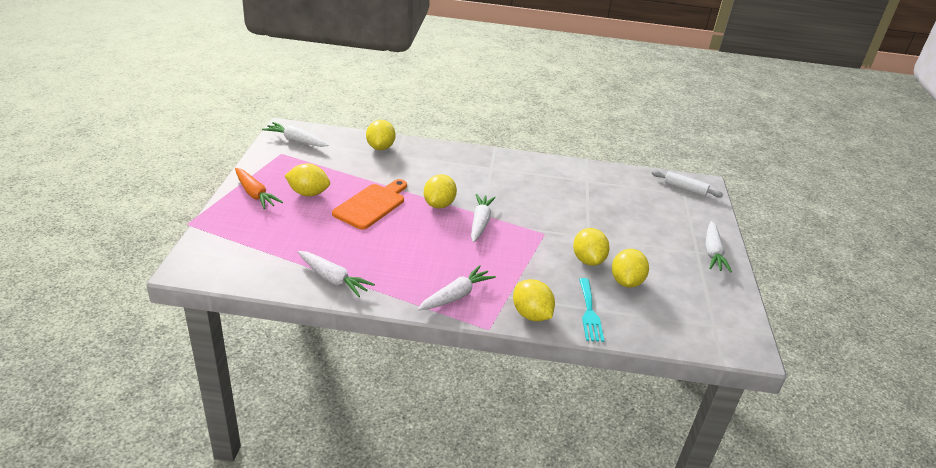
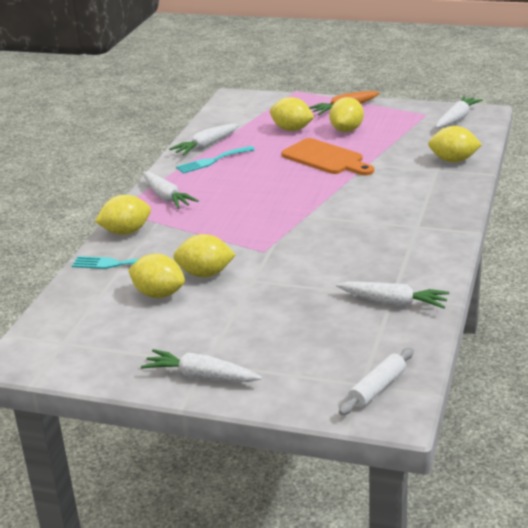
camera: 105 degrees right, 5 degrees down
(372, 272) = (212, 161): none -> turquoise fork
(439, 204) = (326, 192): yellow lemon -> yellow lemon (292, 129)
(480, 222) = (288, 213): white carrot -> white carrot (393, 302)

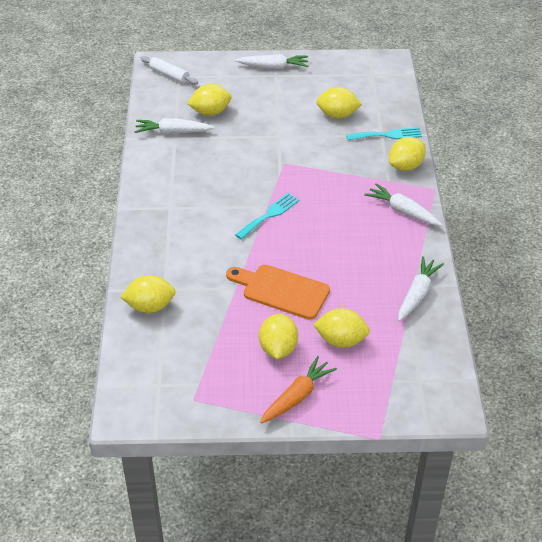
camera: 160 degrees right, 15 degrees up
(205, 274) = (316, 136): yellow lemon -> yellow lemon (210, 112)
(212, 161) = (394, 269): turquoise fork -> turquoise fork (269, 215)
(377, 388) = (169, 75): white rolling pin -> white rolling pin turned 75 degrees counterclockwise
(456, 119) = (155, 393): white carrot -> none

